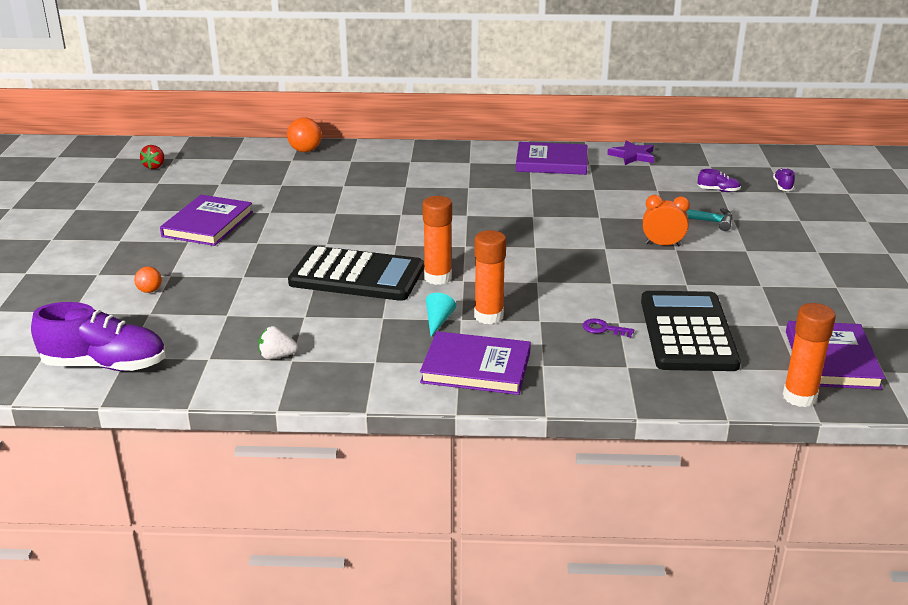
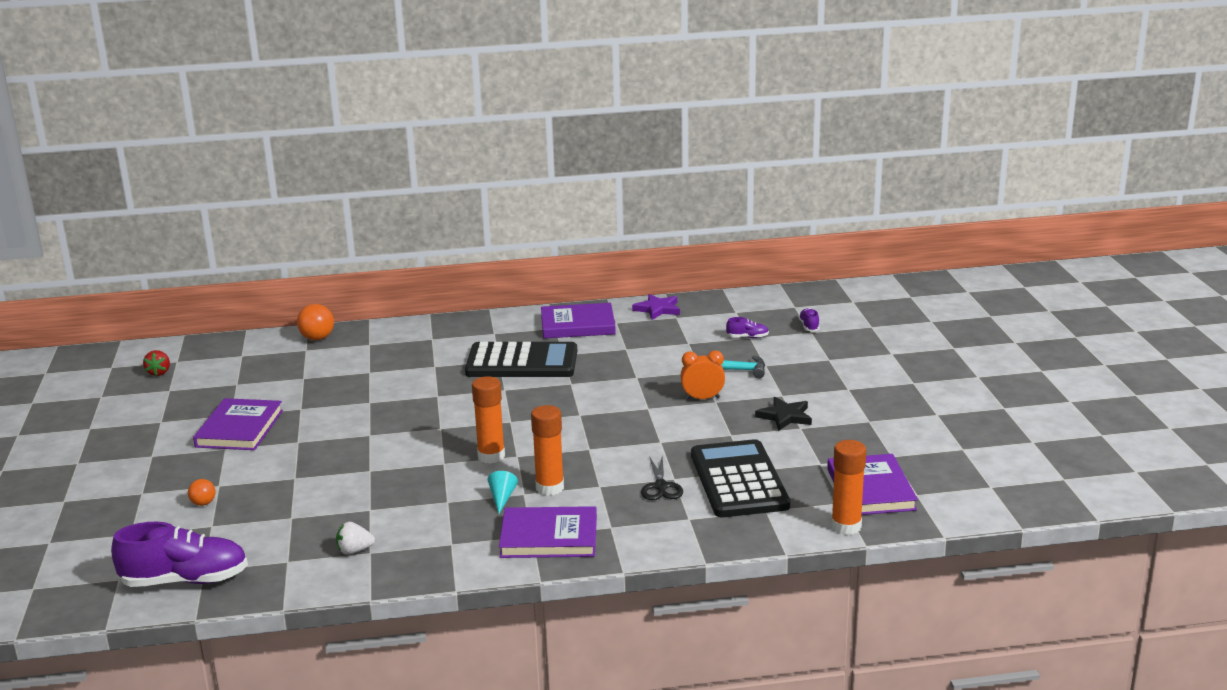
camera: 10 degrees left, 5 degrees down
(357, 275) = (410, 463): black calculator -> black calculator (522, 362)
(603, 329) = (661, 486): purple key -> black scissors
(746, 272) = (785, 416): none -> black star

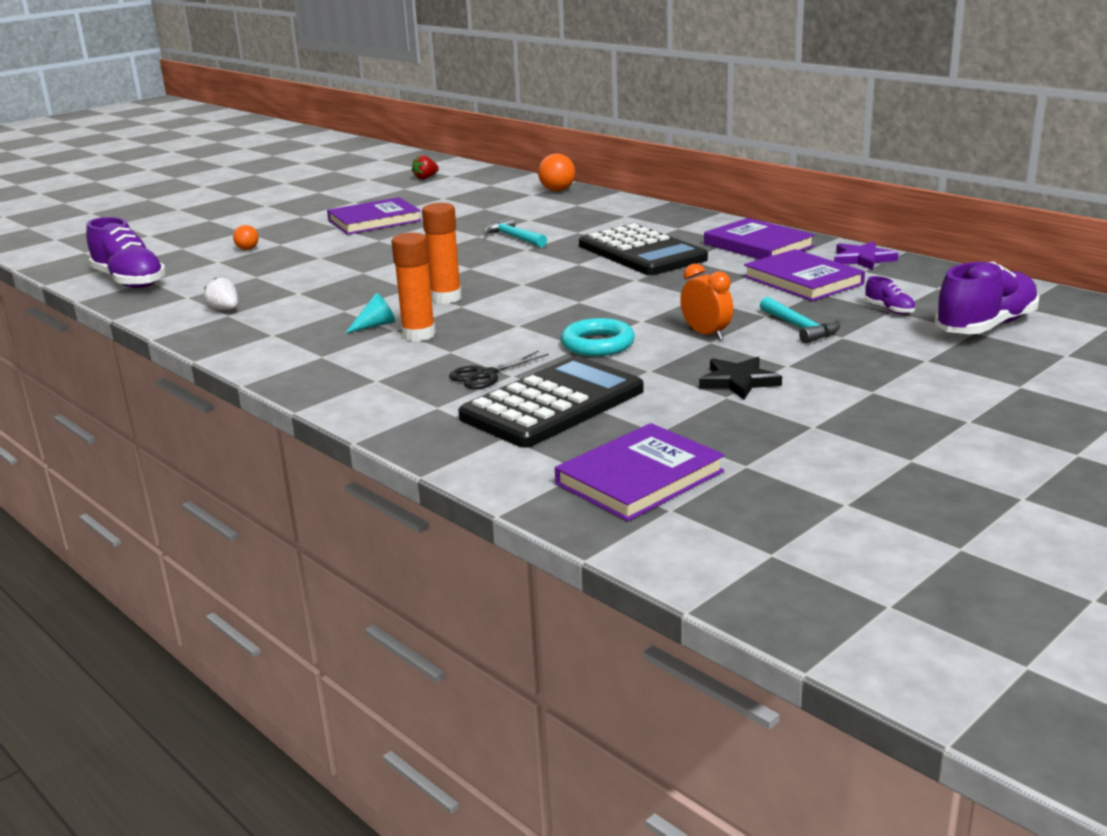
camera: 55 degrees right, 0 degrees up
(402, 391) = (514, 238): none -> turquoise hammer
(549, 537) = (325, 363): purple book -> purple book (803, 280)
(665, 435) = (598, 344): none -> turquoise ring
(809, 326) = (985, 326): purple shoe -> purple shoe, size x2.28
(846, 526) = (527, 490): orange glue stick -> none

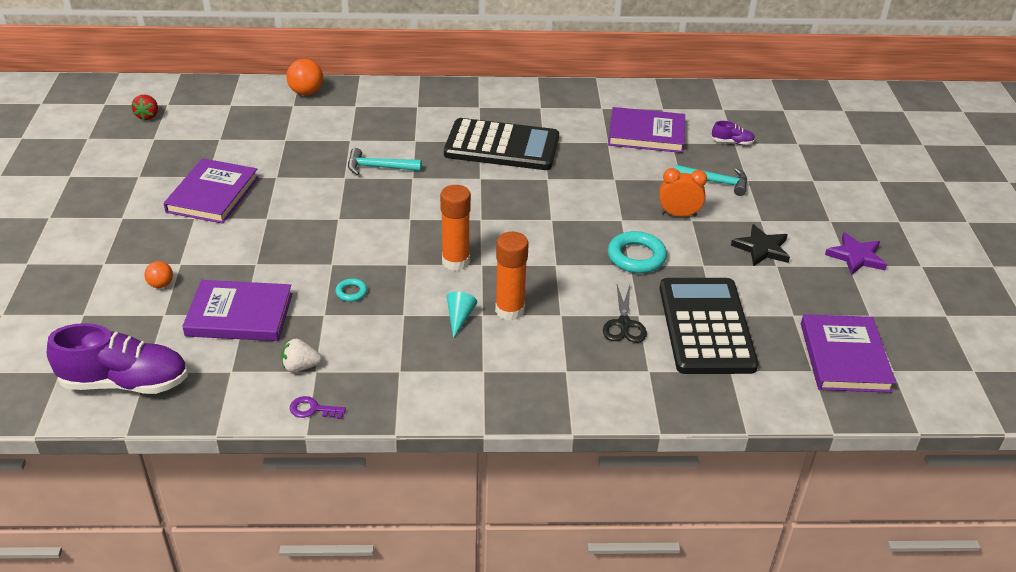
camera: 50 degrees left, 15 degrees up
(182, 330) = (313, 409): none -> purple key
(340, 289) = (351, 292): none -> turquoise ring
(758, 245) = (563, 106): purple book -> purple book (239, 315)
(862, 259) = (645, 96): purple star -> purple star (856, 257)
(985, 326) = (796, 136): purple shoe -> none

